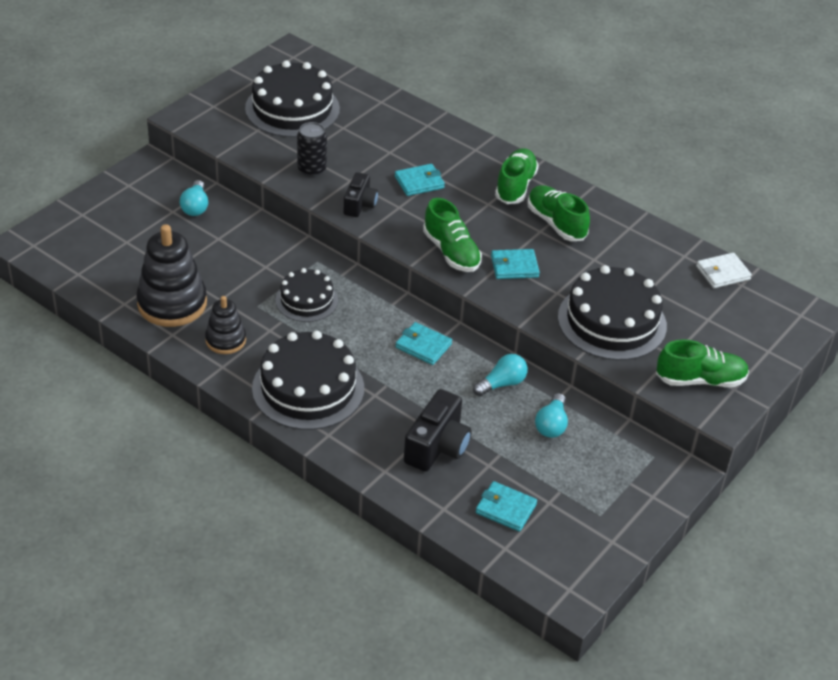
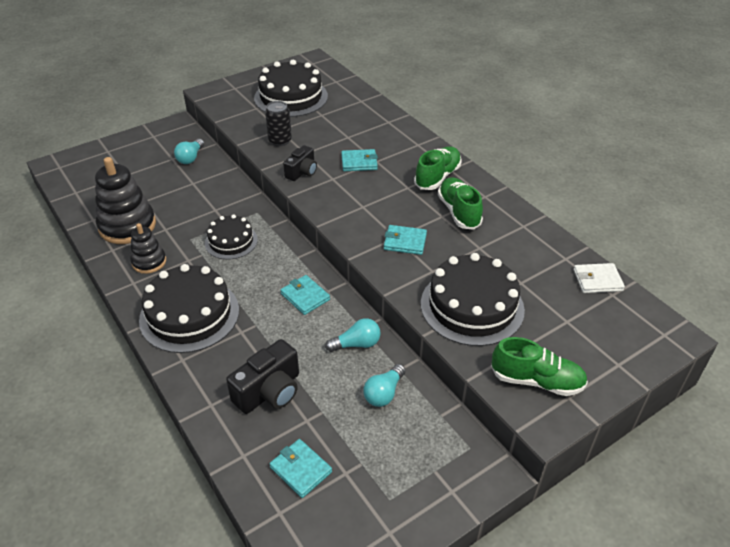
camera: 20 degrees right, 0 degrees up
(451, 252) = (356, 221): green shoe -> none

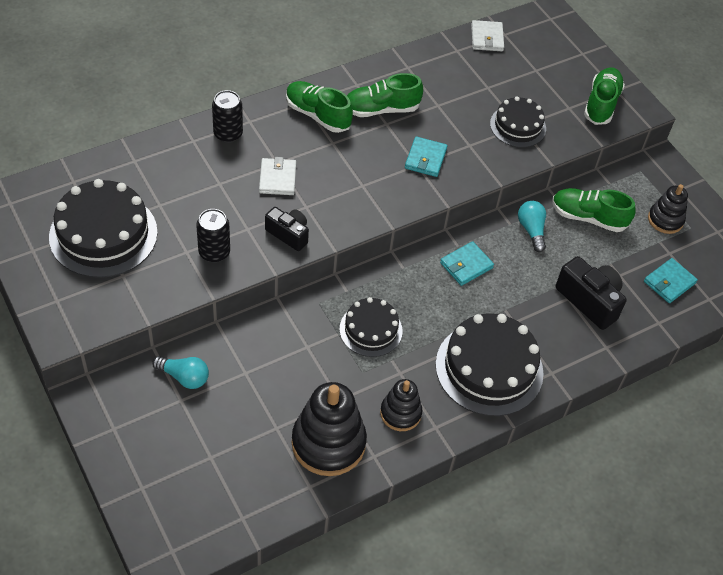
camera: 90 degrees left, 10 degrees up
(359, 162) = (277, 179): turquoise wallet -> white wallet
(384, 393) = (588, 217): turquoise light bulb -> green shoe
(396, 471) = (665, 220): none -> black stacking toy
(400, 136) = (228, 134): none -> black can
(472, 306) = (518, 126): black cake -> black cake, size x0.59

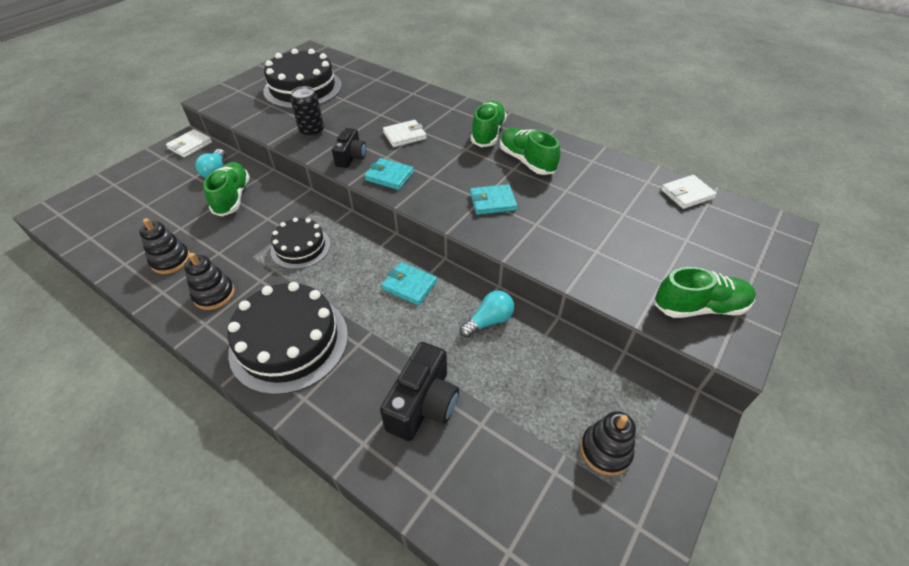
camera: 70 degrees right, 5 degrees down
(104, 394) = (190, 145): none -> white wallet
(228, 134) = (431, 103): black can -> none
(328, 443) = (171, 260): black stacking toy -> black stacking toy, size x0.57
(518, 126) = (594, 249): black cake -> none
(588, 217) = (544, 365): green shoe -> green shoe (232, 197)
(669, 282) = (504, 487): turquoise wallet -> turquoise wallet (389, 176)

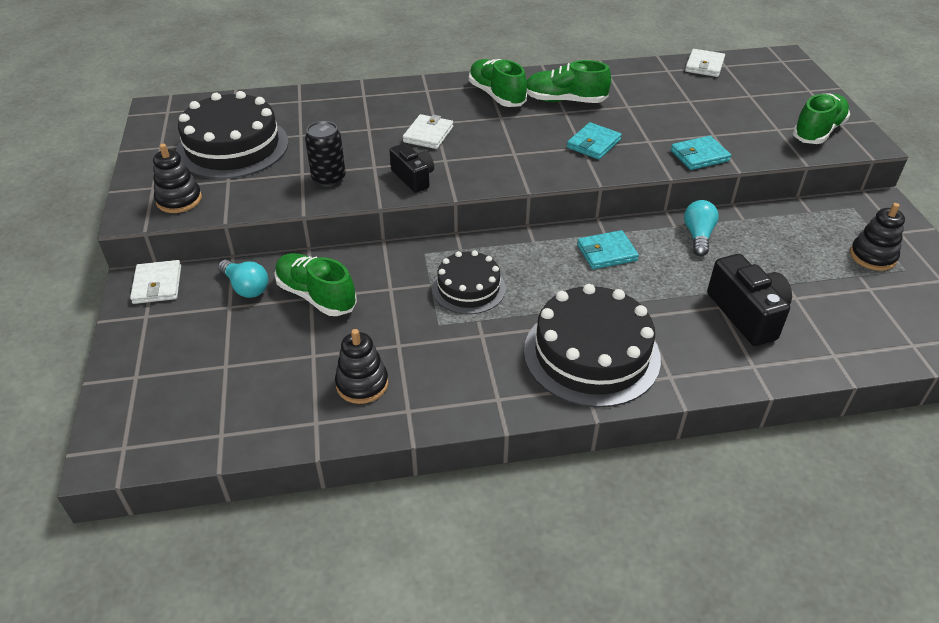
camera: 45 degrees left, 5 degrees down
(214, 294) = (462, 374): black stacking toy -> black stacking toy (179, 200)
(389, 176) = (478, 173): turquoise wallet -> turquoise wallet (699, 156)

